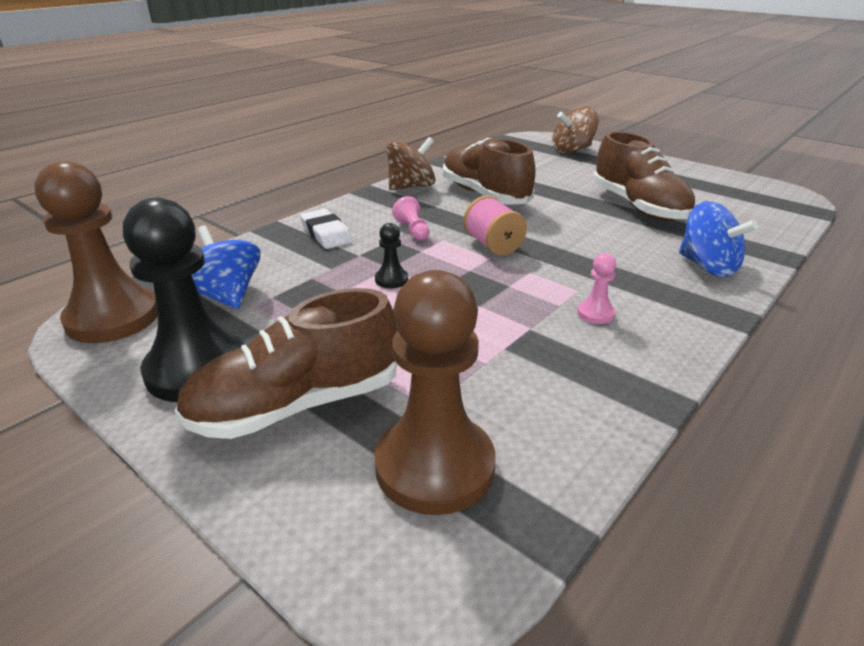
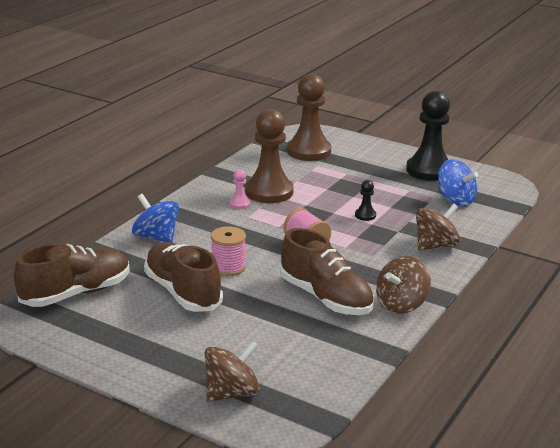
camera: 170 degrees right, 5 degrees down
(113, 318) = (500, 187): brown pawn -> brown pawn (269, 192)
(296, 405) = (373, 162): brown shoe -> brown shoe (76, 293)
(326, 234) = (435, 246): white eraser -> brown spinning top
(413, 230) = (372, 253): pink pawn -> none
(593, 226) = (228, 267): none -> pink spool

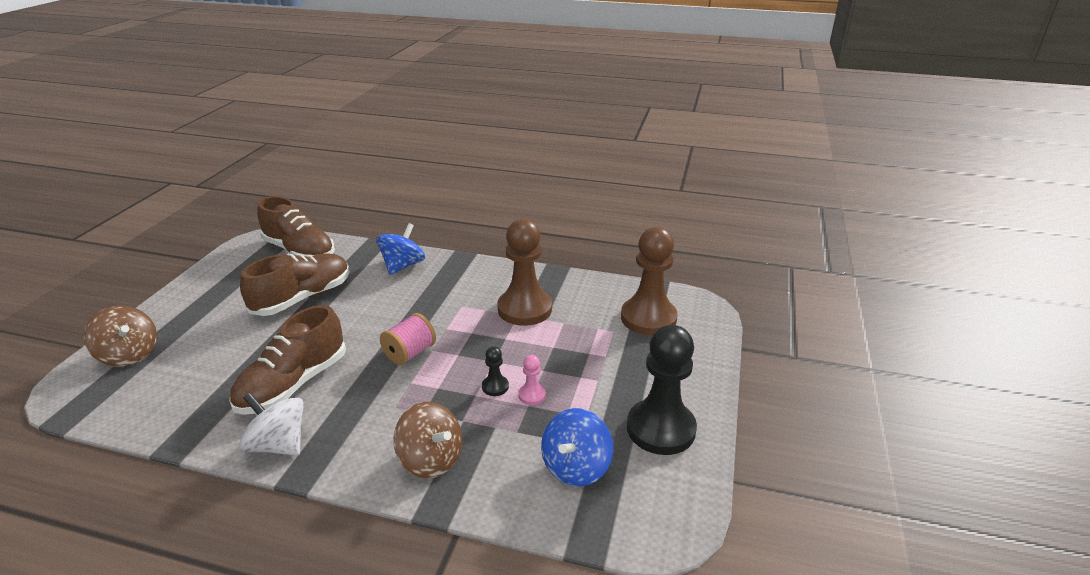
camera: 75 degrees right, 5 degrees up
(228, 267) = (352, 313): pink spool -> none
(239, 204) = (487, 296): pink pawn -> pink pawn (532, 395)
(401, 304) = (278, 445): brown spinning top -> white spinning top

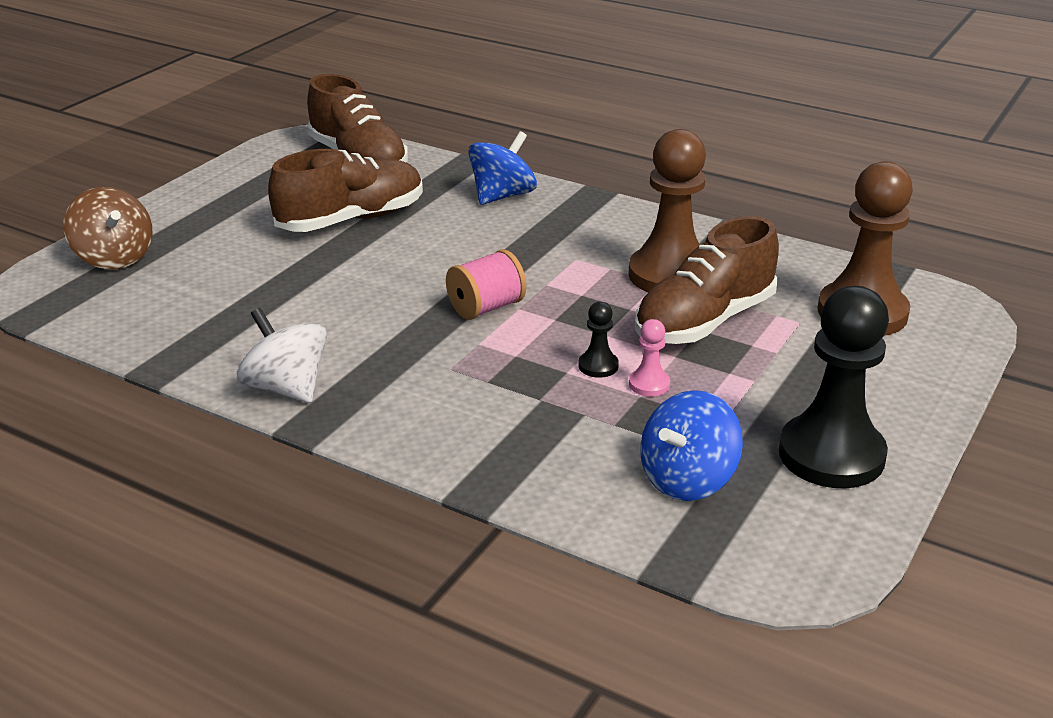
camera: 15 degrees right, 0 degrees up
(293, 384) = (318, 322): brown shoe -> brown shoe (704, 321)
(431, 460) = (485, 437): brown spinning top -> none

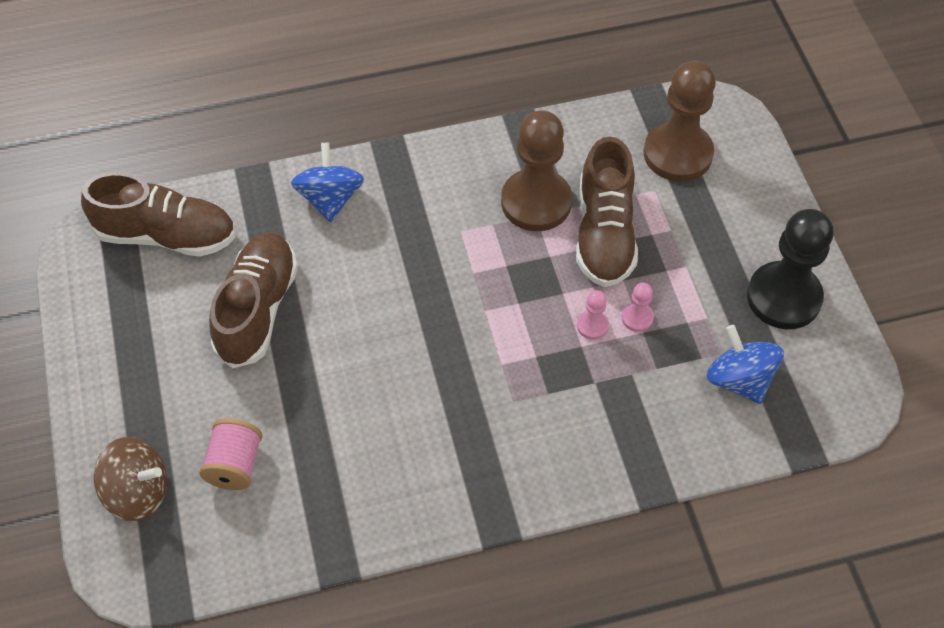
camera: 45 degrees left, 25 degrees up
(286, 388) = (440, 505): white spinning top -> none
(486, 308) = (465, 327): pink spool -> pink spool (235, 464)
(598, 366) = (592, 325): black pawn -> pink pawn
(687, 479) = (739, 380): blue spinning top -> blue spinning top turned 150 degrees clockwise

